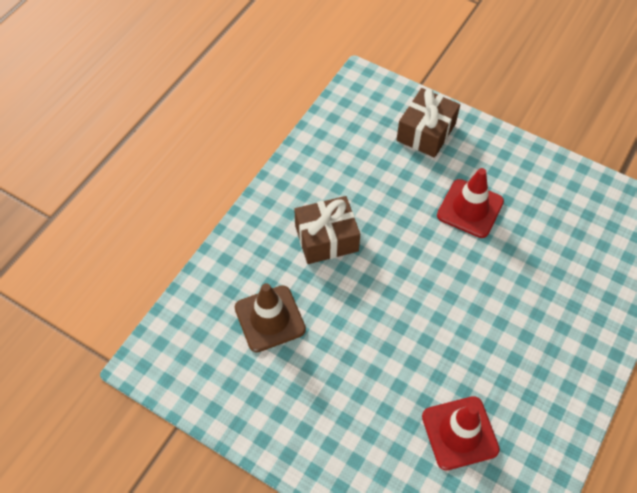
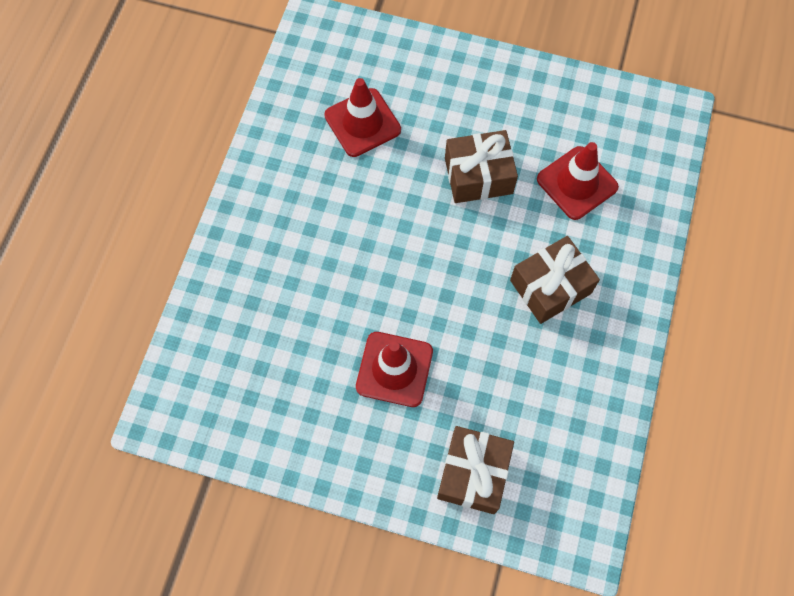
camera: 165 degrees right, 10 degrees up
(270, 318) = (577, 183): brown traffic cone -> red traffic cone
(358, 348) = (478, 176): none -> brown gift

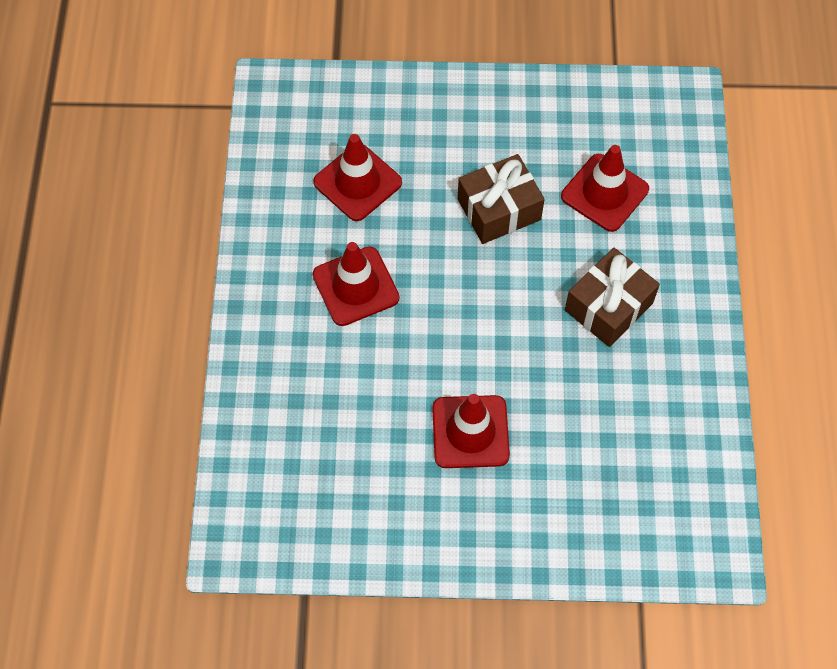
camera: 15 degrees left, 5 degrees down
(333, 214) = (355, 286): none -> red traffic cone
(473, 473) = (585, 517): brown gift -> none

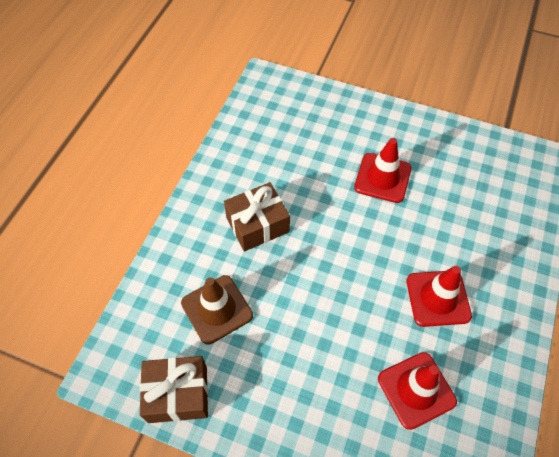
camera: 160 degrees left, 5 degrees down
(499, 209) = (305, 323): brown gift -> brown gift (178, 394)
(604, 193) = (217, 309): red traffic cone -> brown traffic cone

